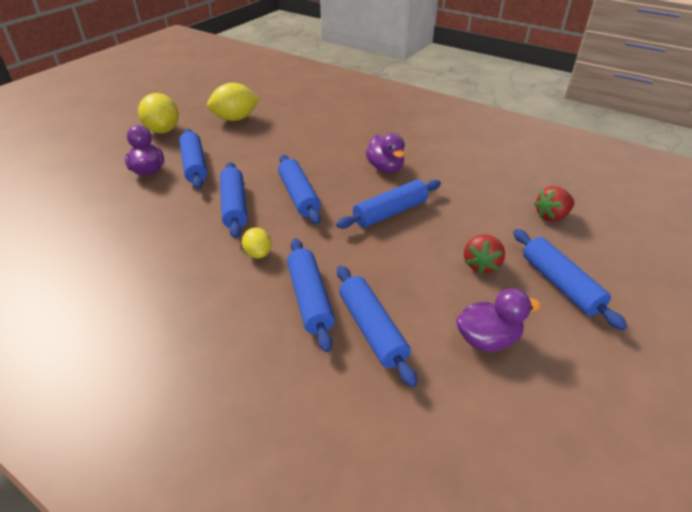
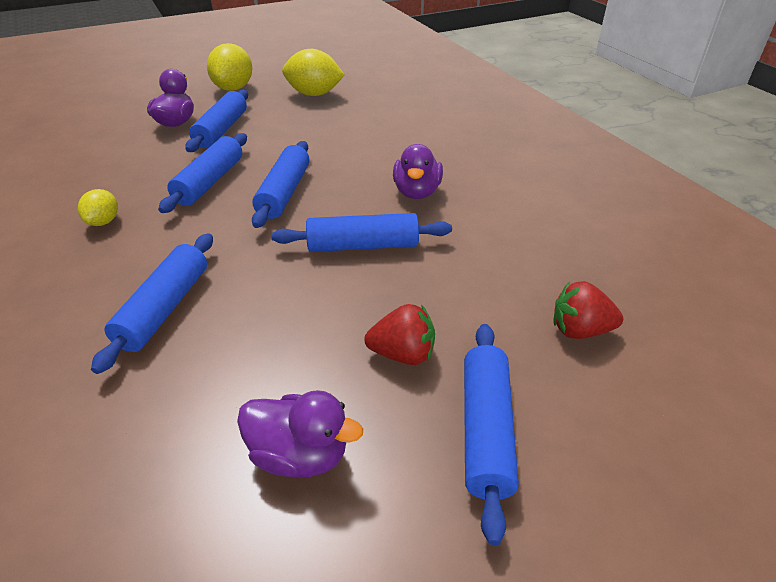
camera: 30 degrees right, 0 degrees up
(258, 253) = (174, 239): yellow lemon -> yellow lemon (104, 221)
(372, 329) = (184, 373): blue rolling pin -> none
(481, 265) = (403, 354): red strawberry -> red strawberry turned 135 degrees counterclockwise

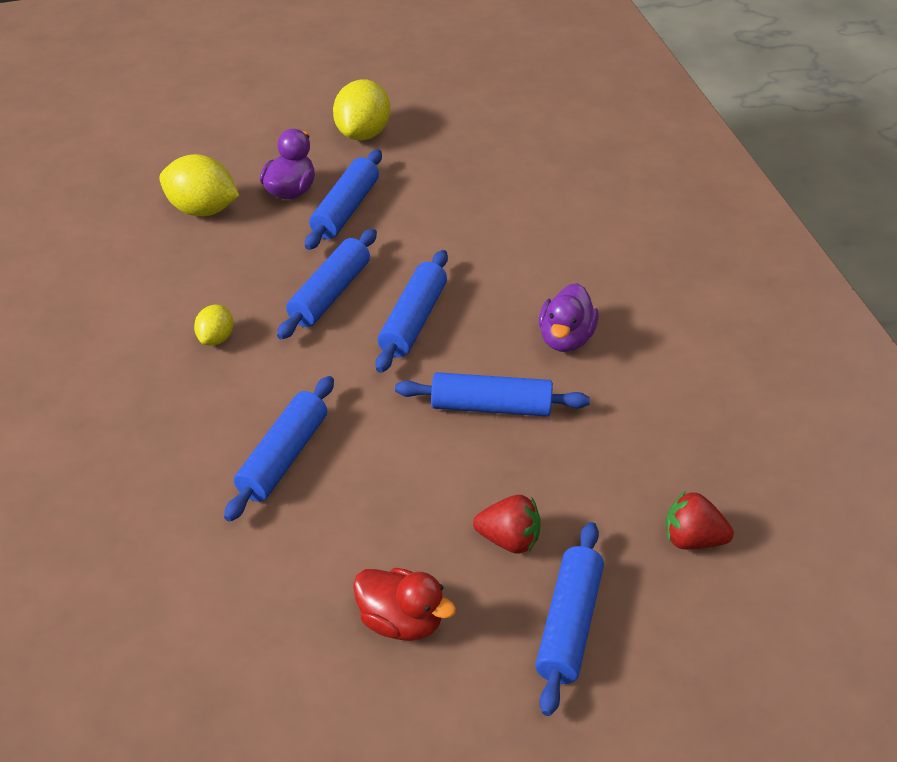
camera: 10 degrees right, 5 degrees up
(300, 454) = (401, 621): purple duck -> red duck
(314, 94) = (466, 156): yellow lemon -> yellow lemon (202, 209)

